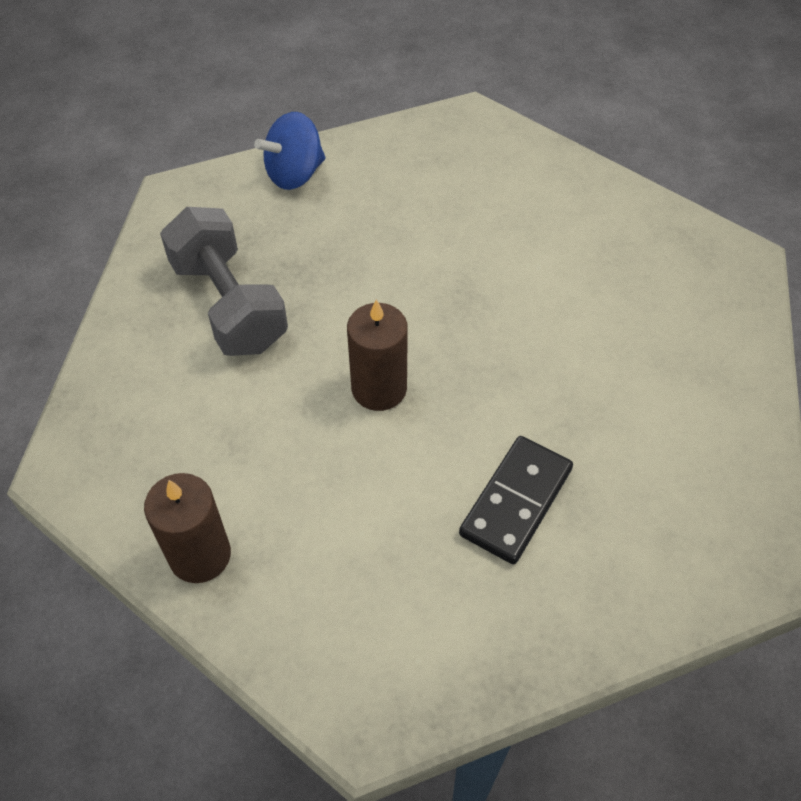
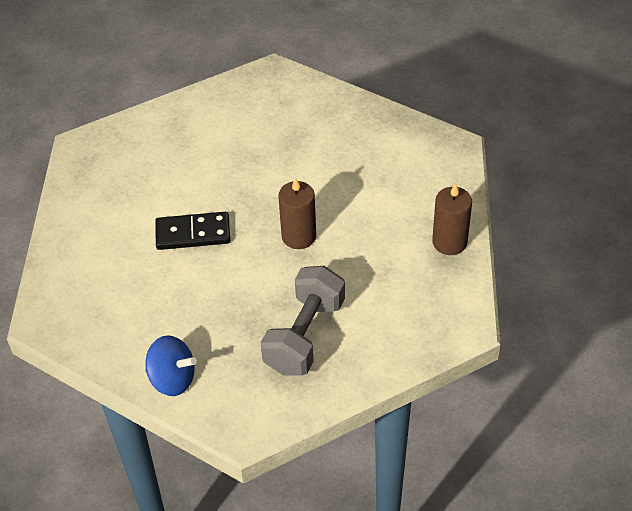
camera: 125 degrees left, 5 degrees down
(515, 501) = (314, 155): black domino -> black domino (193, 233)

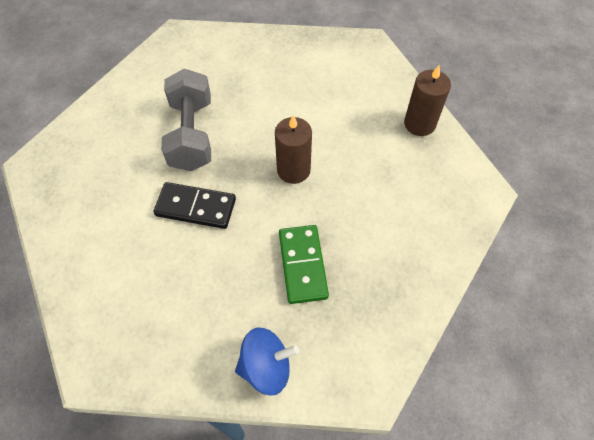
camera: 30 degrees left, 10 degrees up
(193, 233) = (195, 207): black domino -> black domino turned 45 degrees clockwise
(253, 317) = (303, 265): none -> green domino
(304, 335) = (359, 262): grey dumbbell -> grey dumbbell (191, 135)

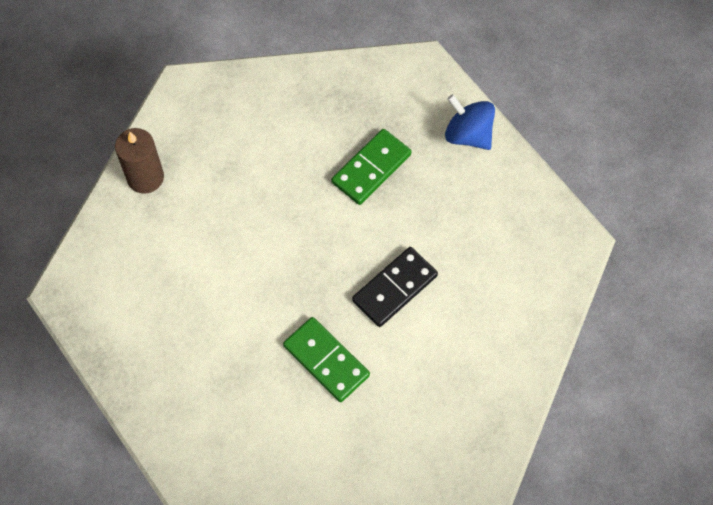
camera: 130 degrees left, 5 degrees up
(191, 135) = (326, 361): grey dumbbell -> green domino
(195, 207) = (395, 288): black domino -> black domino turned 75 degrees clockwise
(293, 170) = (288, 242): brown candle -> none

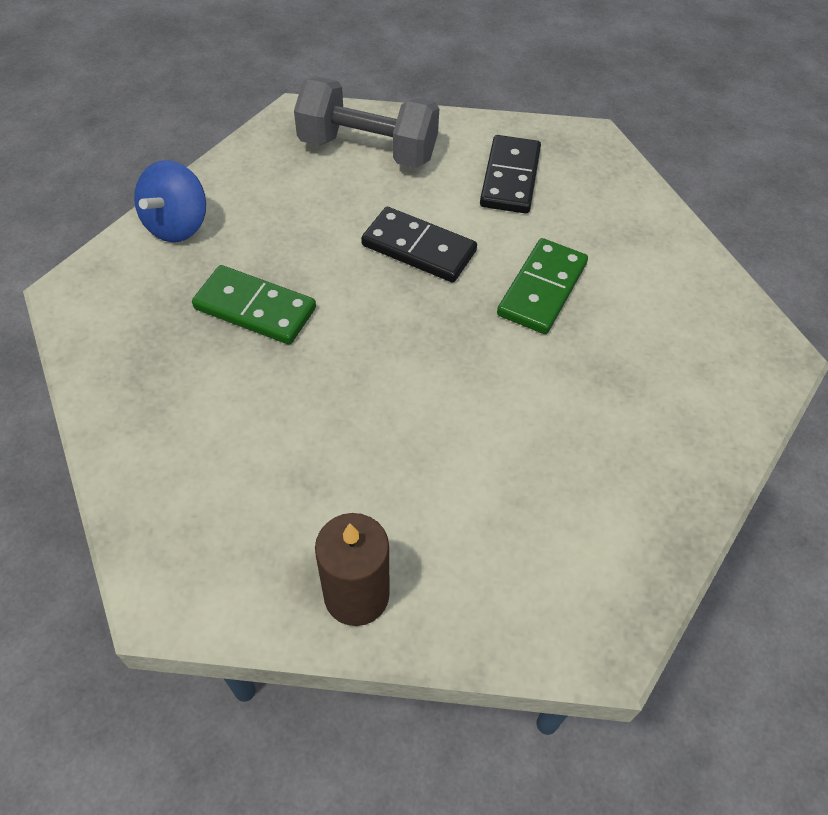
camera: 110 degrees left, 10 degrees down
(453, 383) = (510, 178): none -> black domino
(518, 284) = (368, 149): none -> grey dumbbell

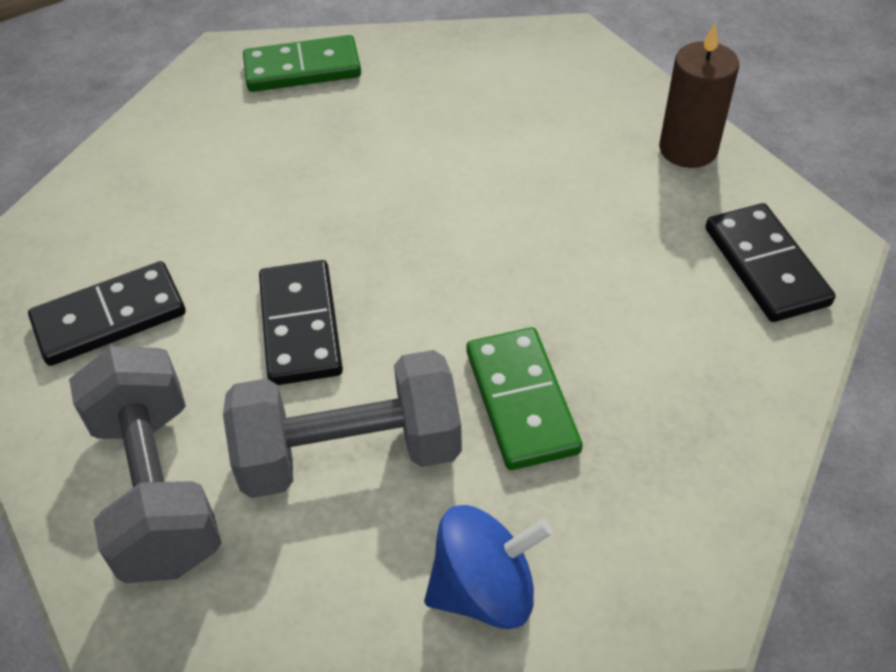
camera: 125 degrees left, 5 degrees down
(194, 528) = (766, 266): none -> black domino
(308, 222) = (349, 452): none -> grey dumbbell
(542, 289) = (273, 207): green domino -> green domino (302, 69)

